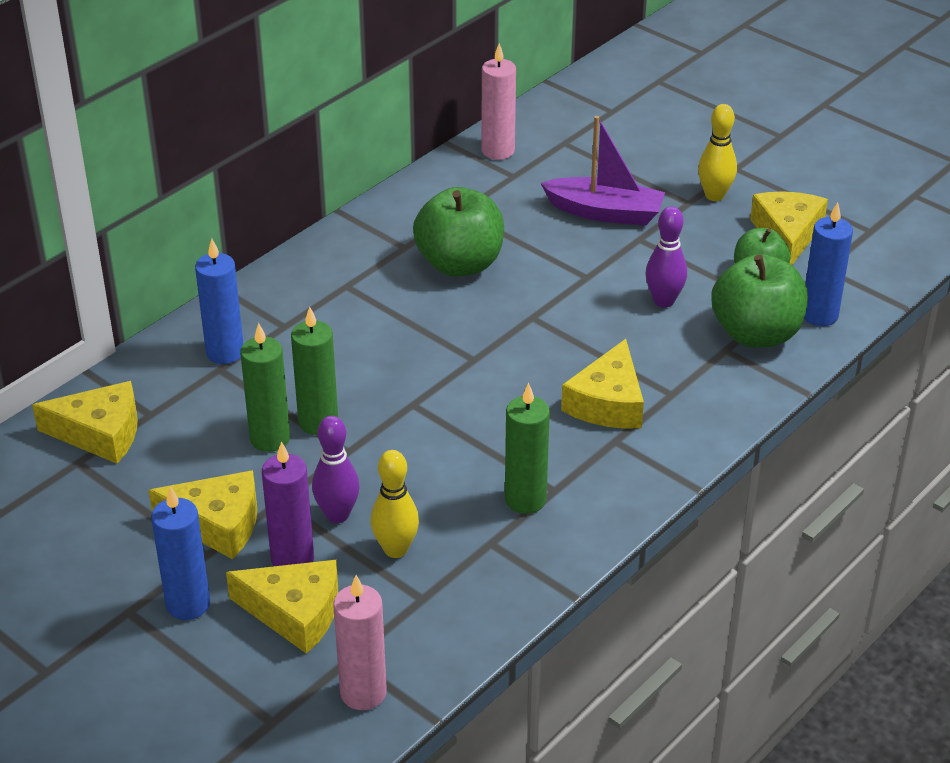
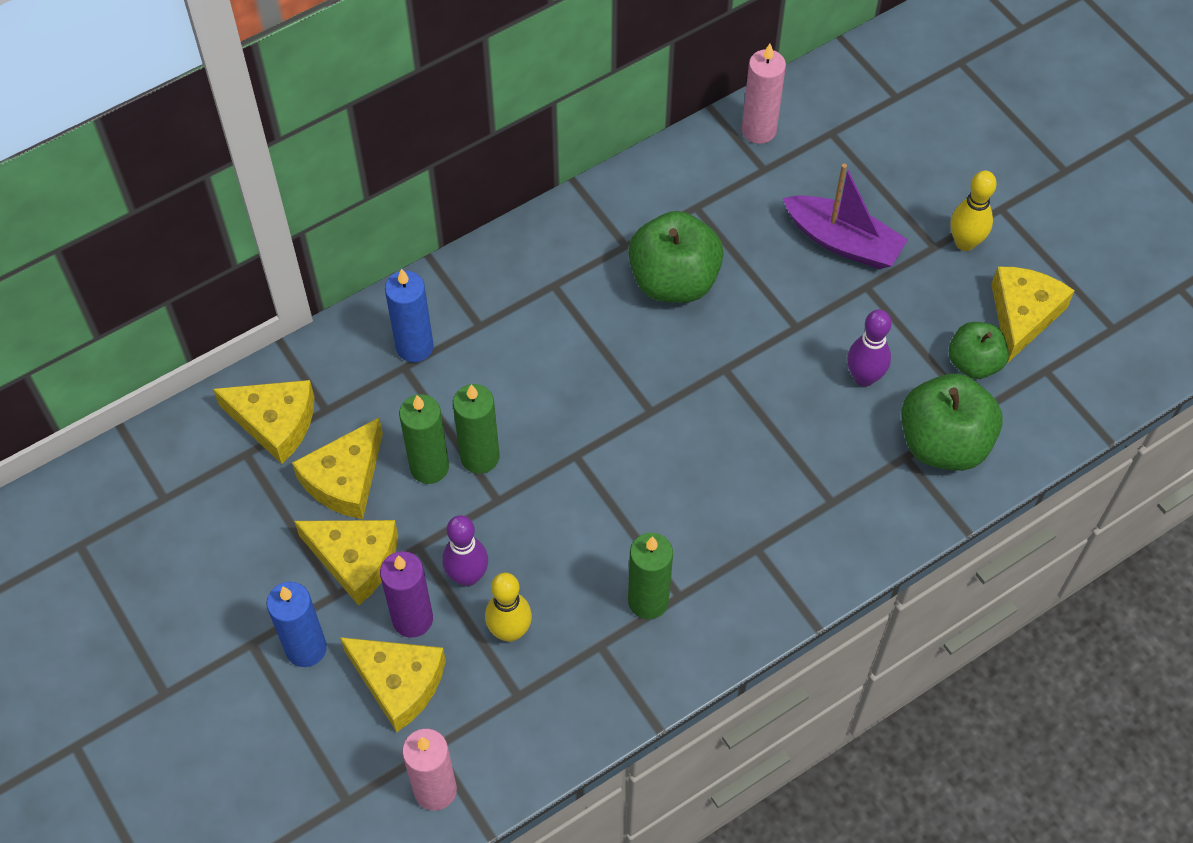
camera: 15 degrees right, 20 degrees up
(608, 402) = (765, 498): yellow cheese -> yellow cheese (345, 479)
(819, 315) = (1017, 433): blue candle -> none

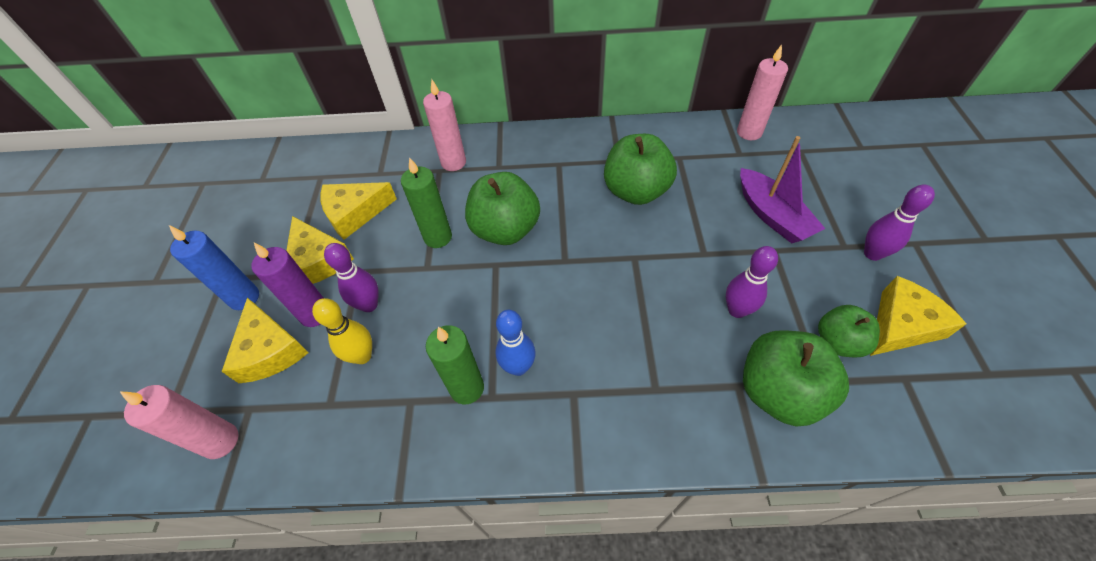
camera: 35 degrees right, 5 degrees down
(275, 423) = (348, 168): yellow cheese -> none
(414, 347) = (453, 162): blue candle -> pink candle
(429, 467) = (405, 229): green candle -> none
(554, 407) = (505, 230): none -> green apple
(684, 552) = (518, 367): none -> blue bowling pin
(965, 242) = (872, 254): yellow bowling pin -> purple bowling pin

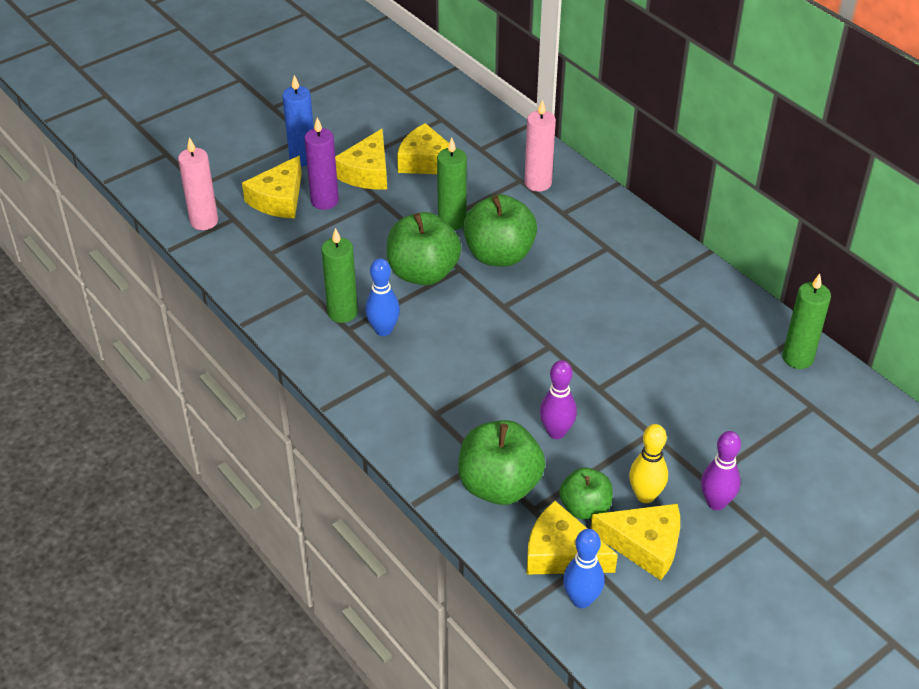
camera: 50 degrees right, 10 degrees down
(362, 356) = (317, 246): yellow bowling pin -> yellow bowling pin (645, 496)
(369, 305) = (358, 223): purple bowling pin -> none
(636, 191) = (627, 313): green apple -> green apple (423, 273)
(749, 132) = (797, 358): pink candle -> green candle
(772, 215) = (693, 416): purple boat -> none
(887, 392) = (561, 553): none -> yellow cheese
(952, 410) = (581, 599): none -> blue bowling pin

